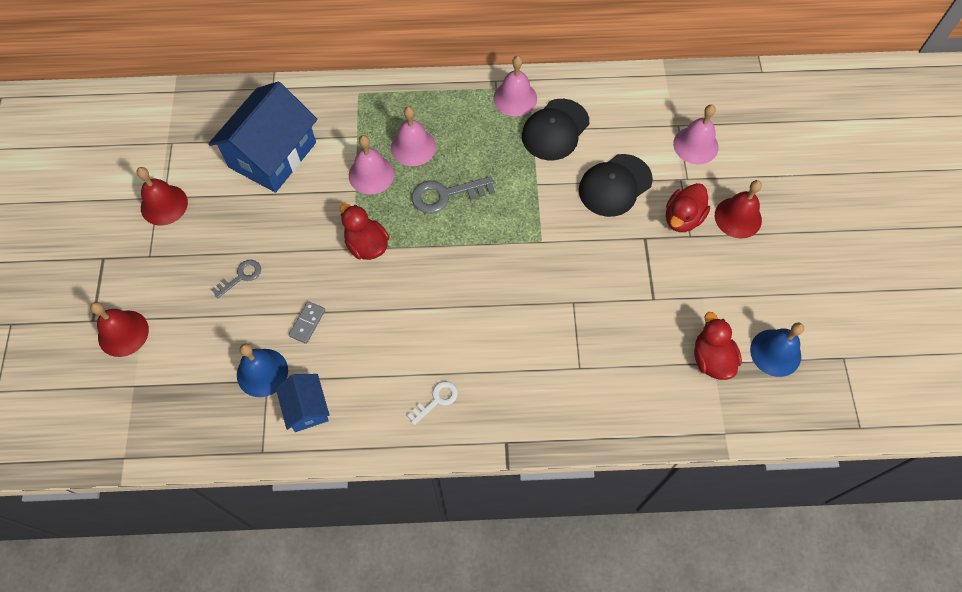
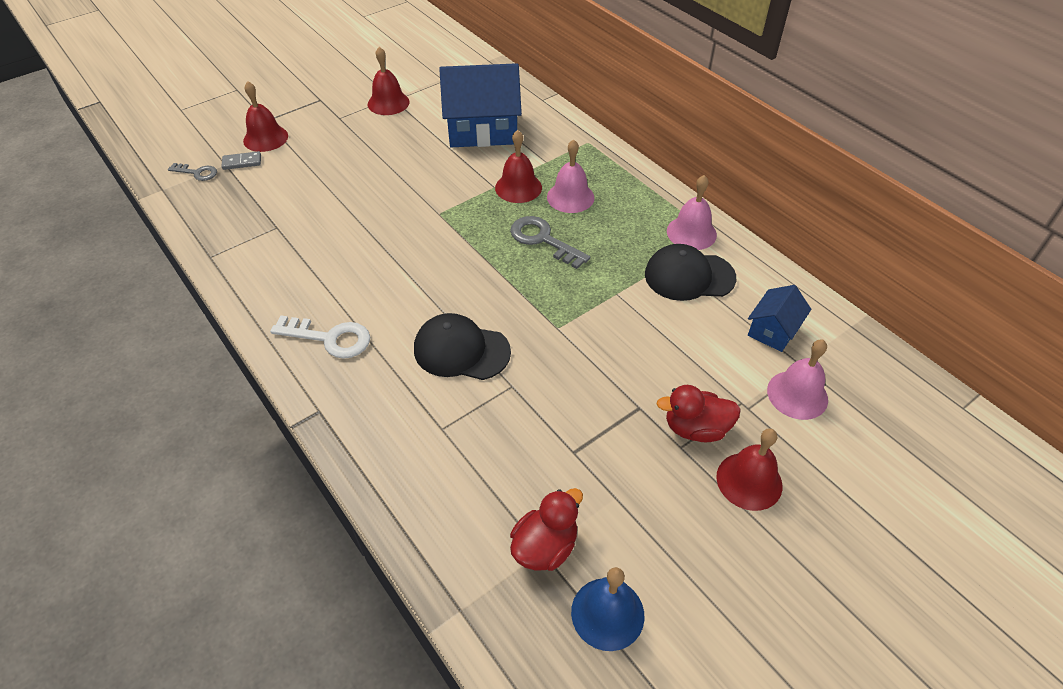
camera: 55 degrees right, 15 degrees down
(241, 277) = (359, 168): grey key -> grey key (197, 173)
(262, 372) = (282, 221): blue bell -> none
(306, 408) = (266, 261): blue house -> blue house (773, 330)
(307, 323) = (346, 223): grey domino -> grey domino (242, 162)
(366, 245) = (448, 218): red duck -> none
(371, 174) = (518, 187): pink bell -> red bell
(436, 400) = (329, 338): white key -> white key, size x1.65
(615, 185) = (675, 351): black cap -> black cap (461, 350)

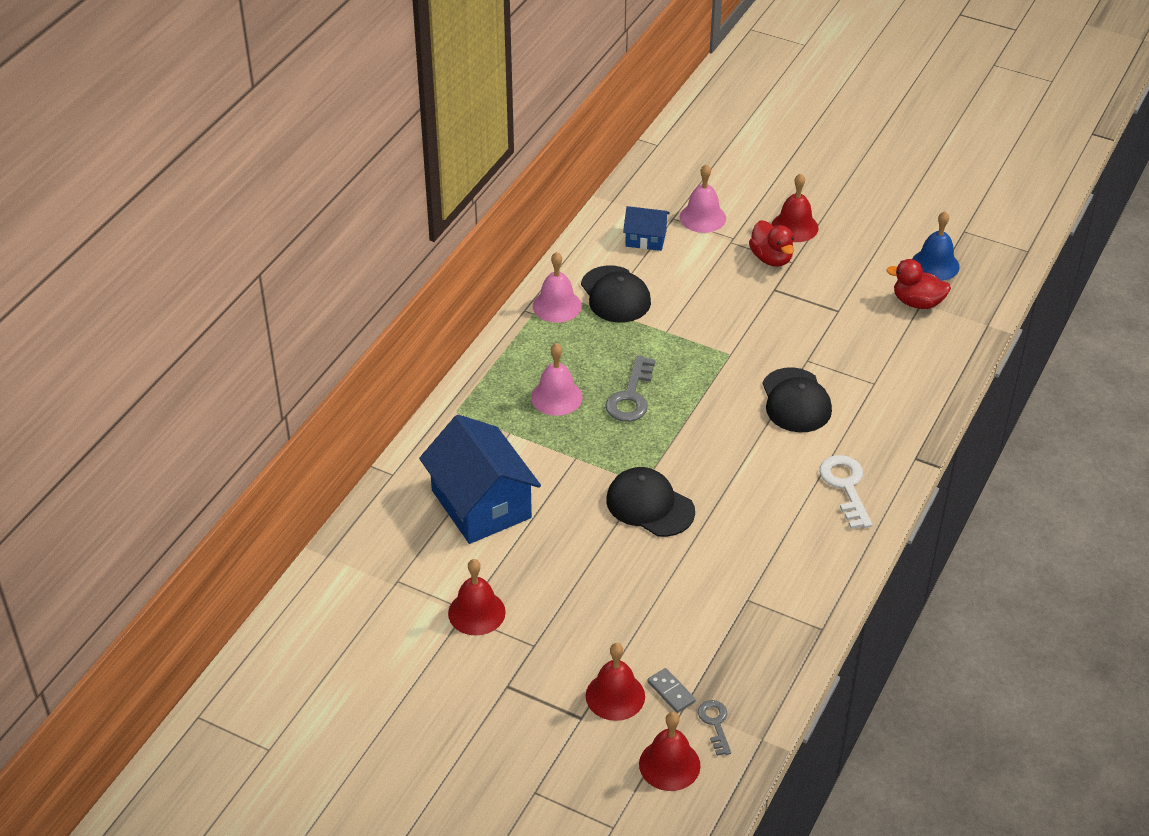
camera: 115 degrees left, 5 degrees down
(412, 209) = (649, 505): none -> black cap
(518, 187) = (565, 439): red bell -> red bell (669, 764)

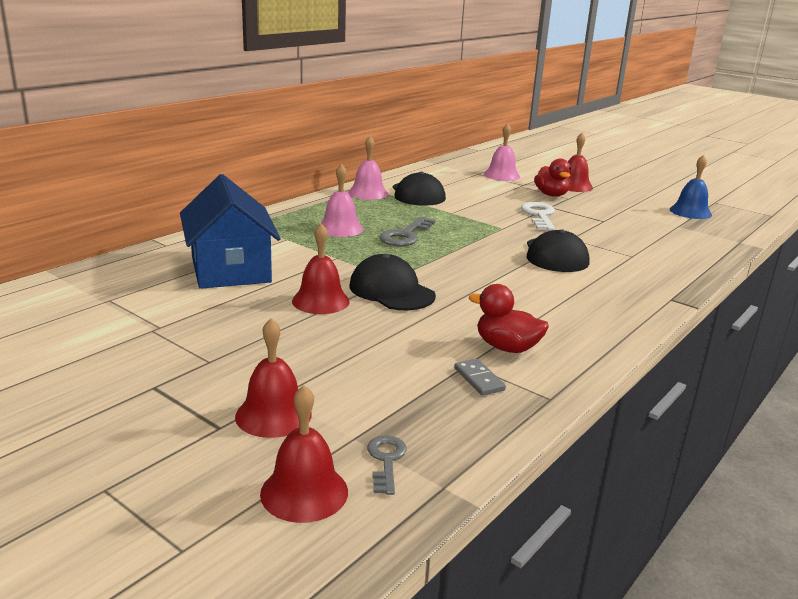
camera: 10 degrees right, 20 degrees down
(476, 612) = (168, 330): red bell -> red bell (320, 301)
(645, 239) = (453, 177): blue house -> none
(671, 692) = (344, 422): grey domino -> grey domino (479, 379)
(846, 487) = (596, 306): white key -> white key (539, 216)
(917, 302) = (674, 225): red duck -> red duck (507, 347)

